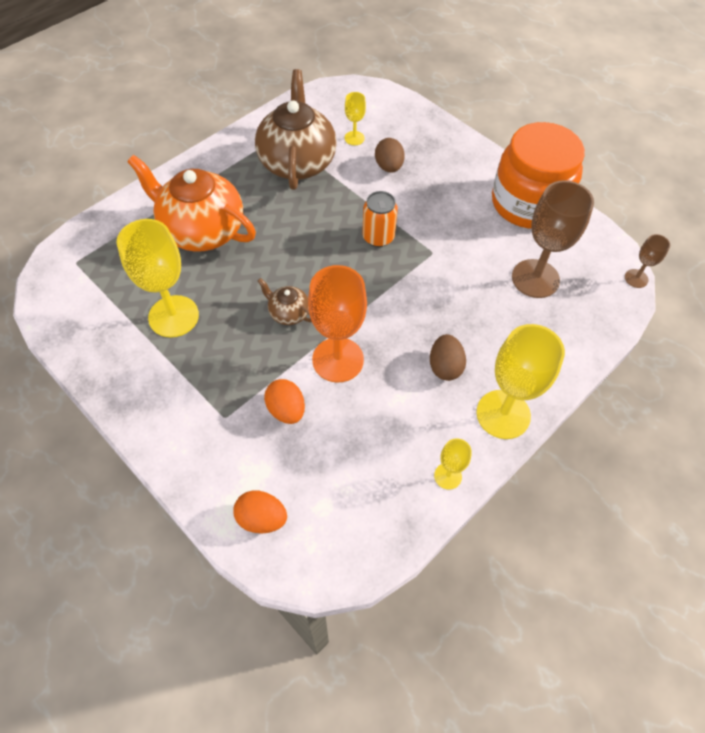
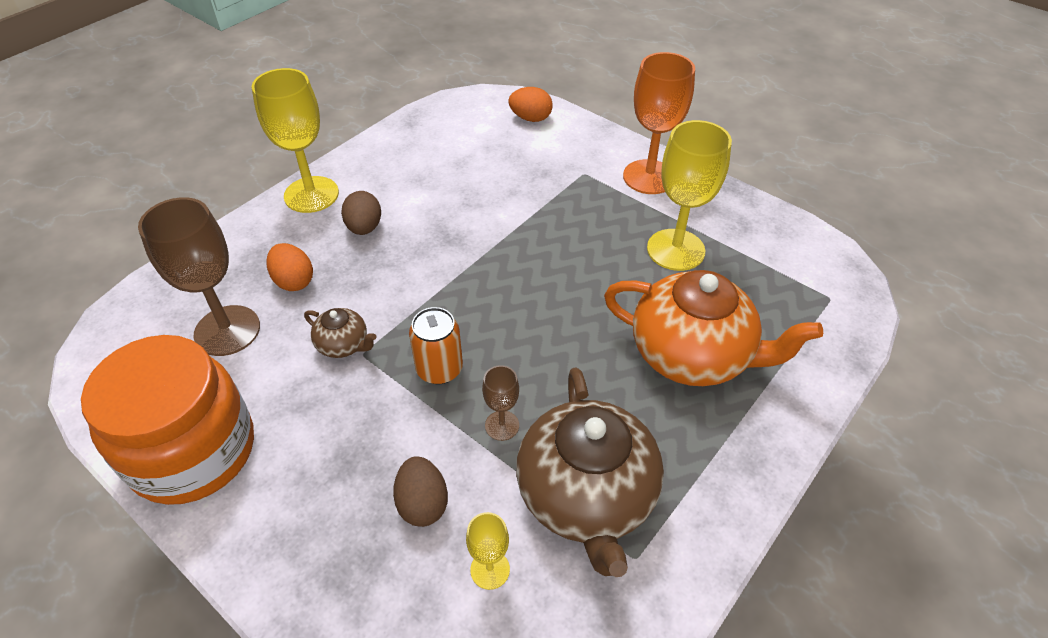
camera: 175 degrees right, 10 degrees down
(286, 410) = (526, 182): orange egg -> orange egg (294, 281)
(288, 313) = (545, 264): brown teapot -> brown teapot (343, 345)
(338, 360) = (481, 225): orange goblet -> orange goblet (649, 177)
(448, 476) = (373, 151): yellow goblet -> none
(636, 278) = (85, 343): brown goblet -> brown goblet (502, 425)

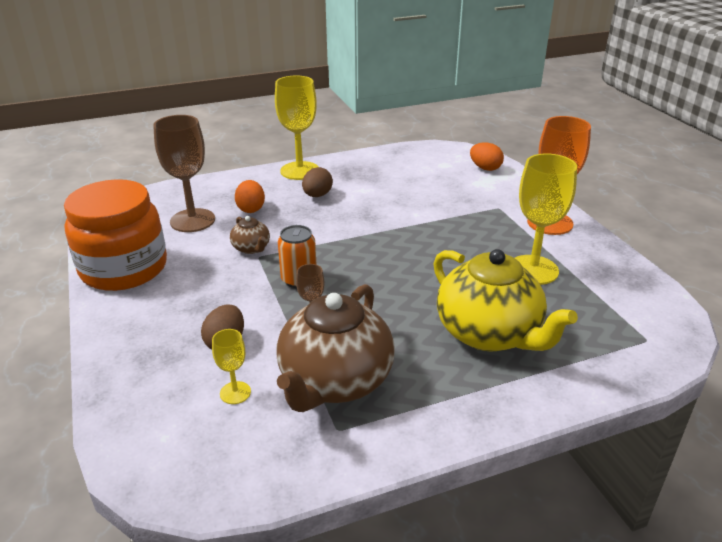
camera: 30 degrees right, 15 degrees down
(692, 355) = (489, 333): orange teapot -> yellow teapot

